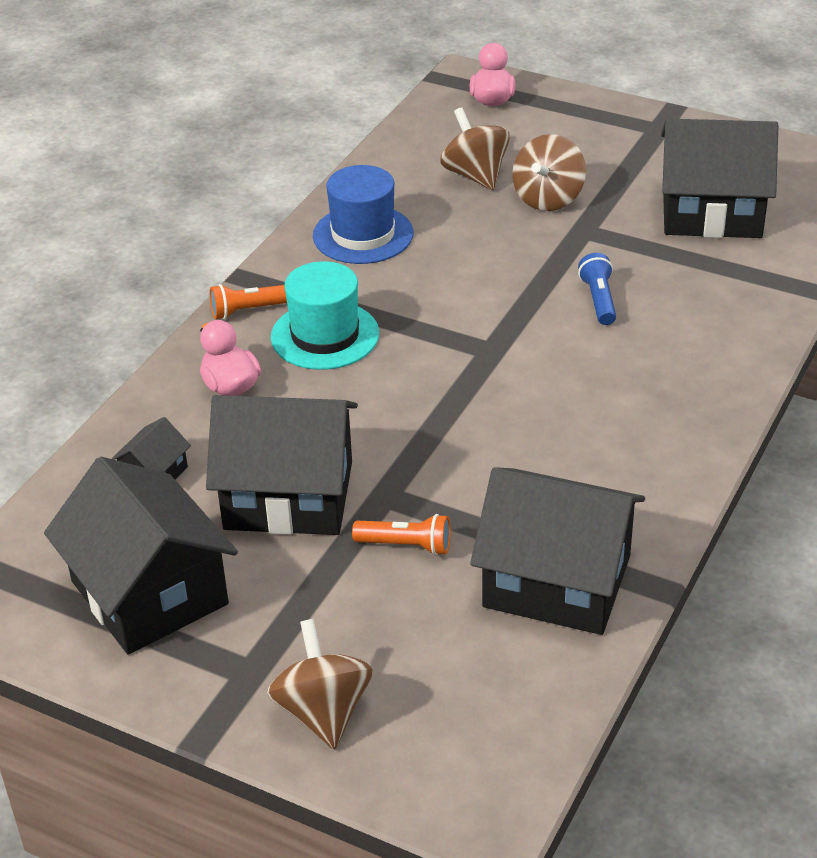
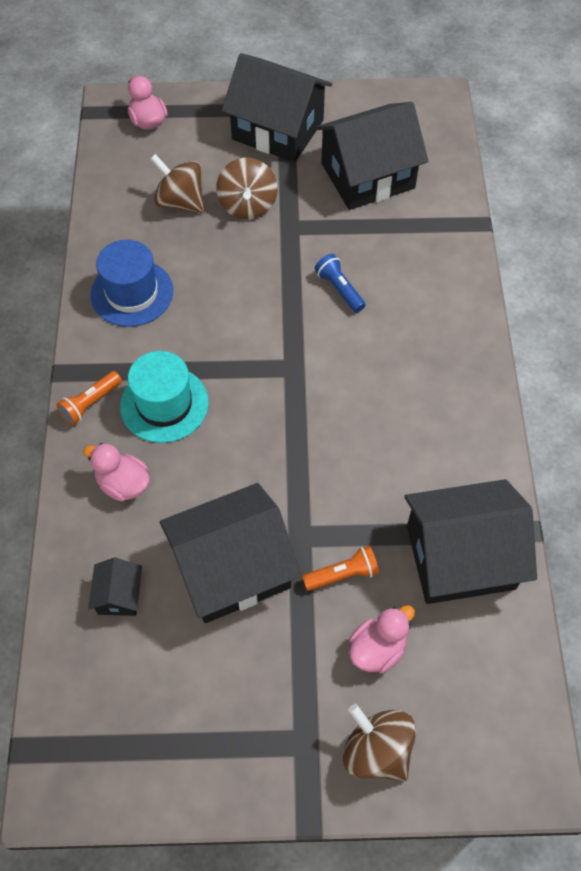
camera: 30 degrees left, 20 degrees up
(149, 593) = (187, 708): black house -> black house (278, 130)
(394, 624) = (377, 648): none -> pink duck

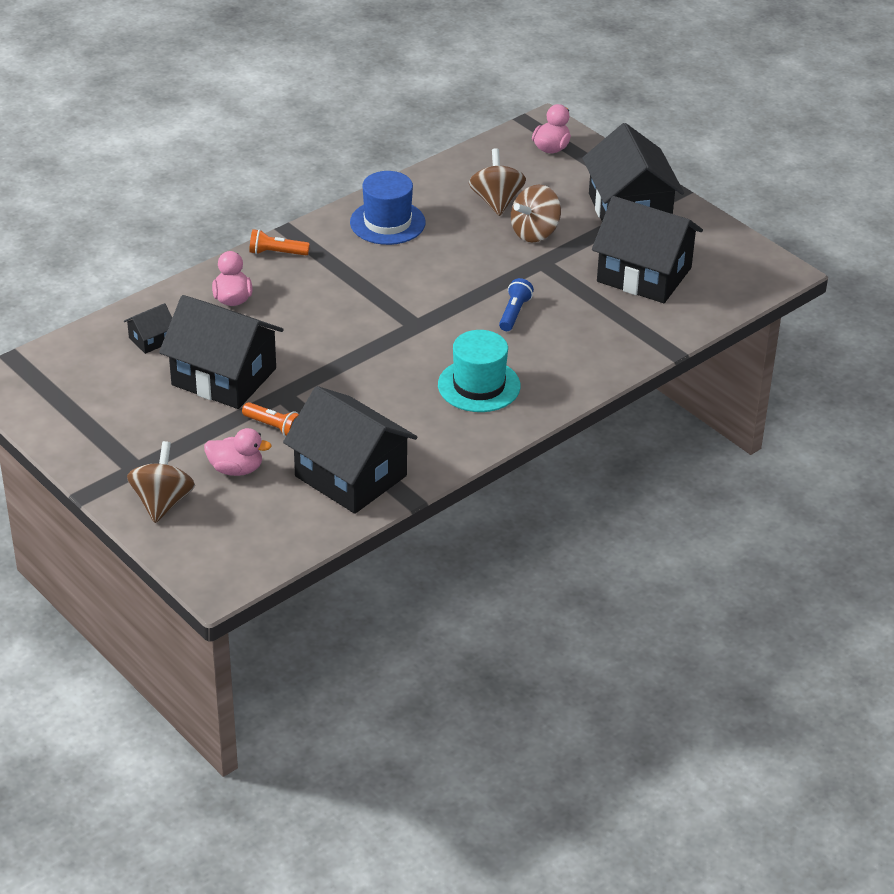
camera: 50 degrees right, 20 degrees down
(164, 404) = (314, 284): turquoise hat -> turquoise hat (479, 385)

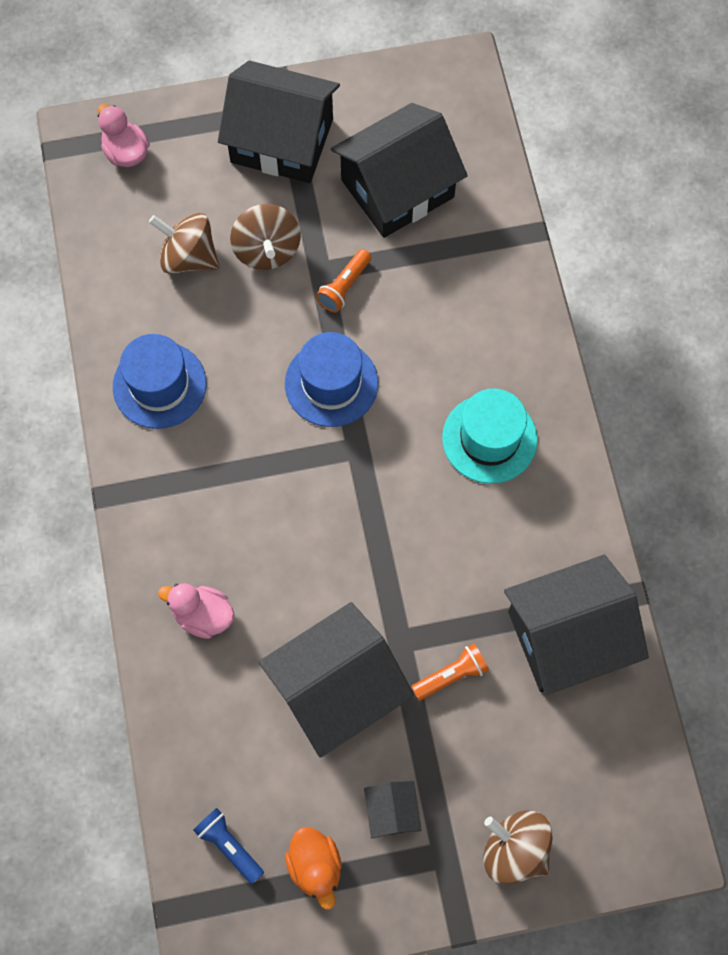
camera: 60 degrees left, 30 degrees up
(86, 410) = (315, 866): none -> orange duck
(151, 339) = (227, 738): black house -> black house (392, 811)
(236, 469) = (499, 747): pink duck -> none
(276, 253) = (145, 528): orange flashlight -> orange flashlight (344, 287)
(456, 296) = (331, 383): none -> blue hat
(514, 313) = (390, 343): blue flashlight -> blue flashlight (229, 846)

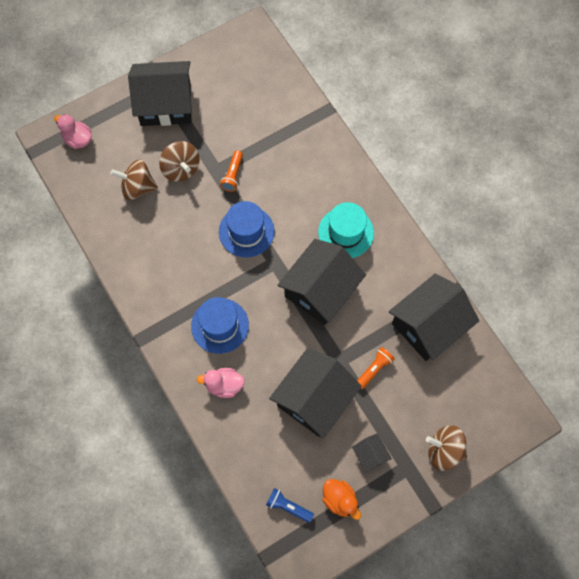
camera: 20 degrees left, 0 degrees up
(159, 385) = (149, 265): blue hat -> blue hat (220, 325)
(397, 188) = (241, 110): black house -> black house (320, 290)

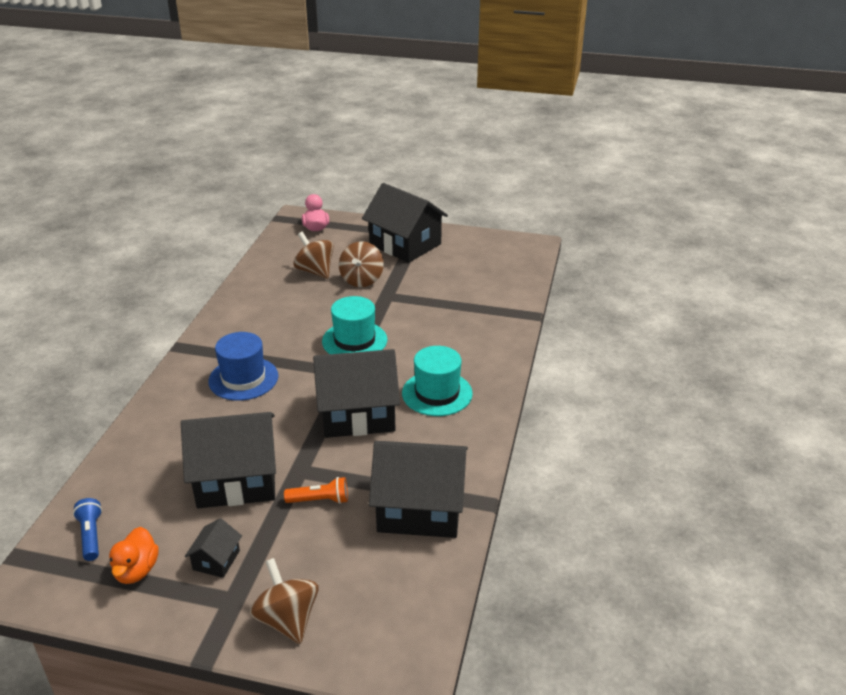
camera: 45 degrees right, 35 degrees down
(224, 385) = (185, 415): pink duck -> none
(233, 175) = (395, 305): orange flashlight -> none
(246, 231) = (354, 340): blue hat -> turquoise hat

